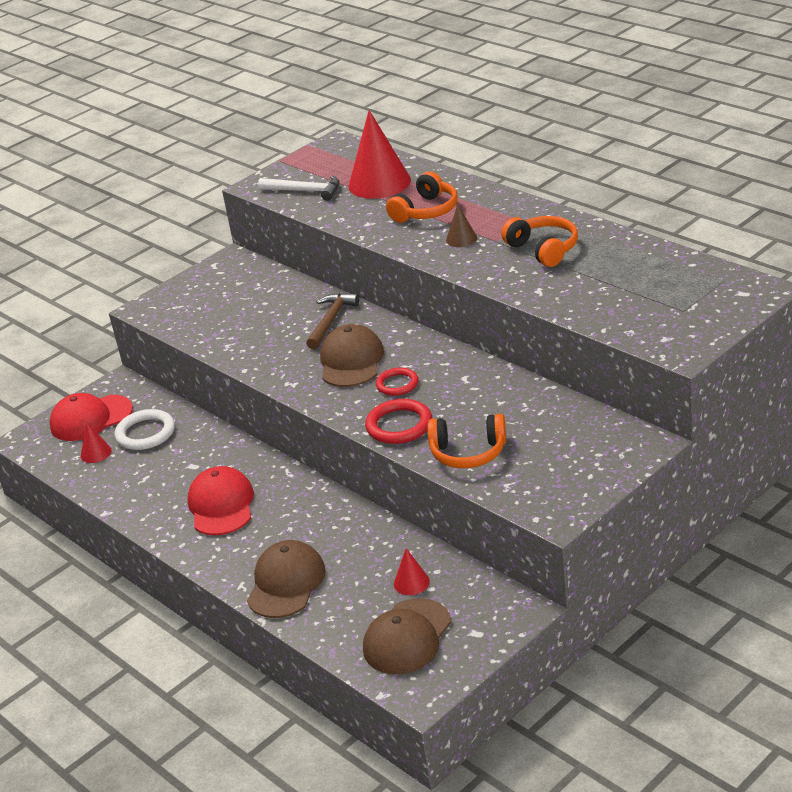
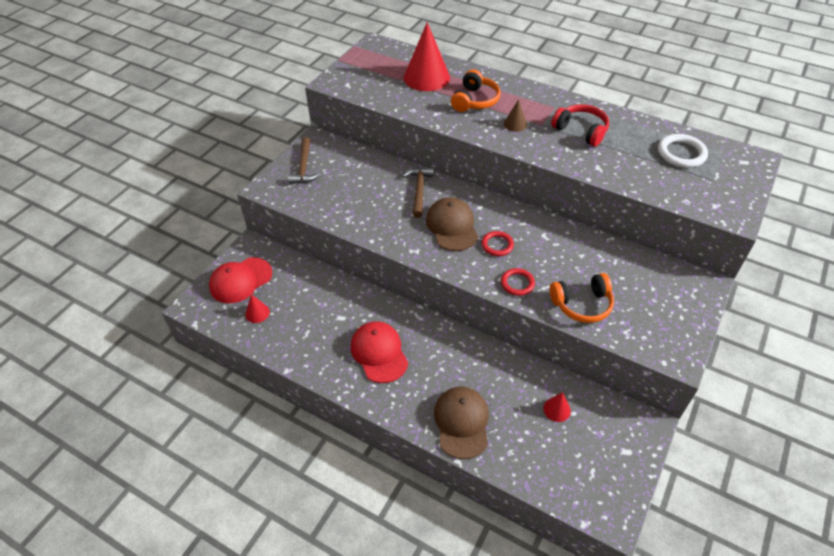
camera: 20 degrees left, 15 degrees up
(145, 433) = (291, 290): white ring -> white ring (681, 153)
(201, 288) = (304, 167): none -> brown hammer
(305, 191) = (373, 86): white hammer -> none
(399, 425) = (517, 283): red ring -> red ring, size x0.66
(407, 637) = (578, 463): brown cap -> none
(543, 249) = (581, 131): orange headphones -> red headphones

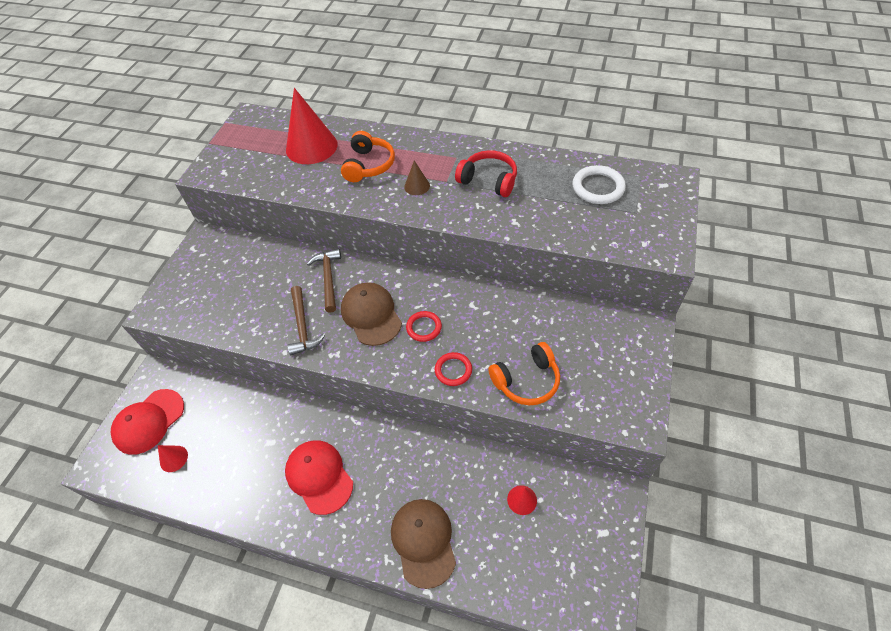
camera: 10 degrees left, 5 degrees up
(304, 167) = (195, 275): brown hammer -> brown hammer (302, 326)

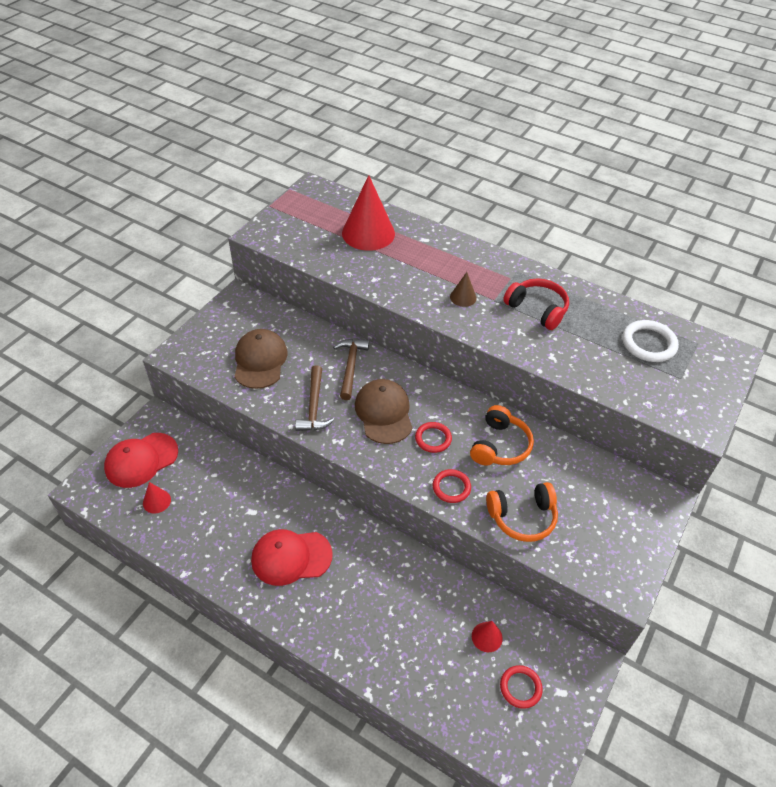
camera: 10 degrees right, 5 degrees down
(319, 476) = (291, 557): red cap -> red cap turned 75 degrees counterclockwise
(369, 165) = (420, 265): orange headphones -> orange headphones (500, 446)
(423, 542) = (377, 647): brown cap -> brown cap (260, 361)
(565, 540) = (520, 687): none -> red ring

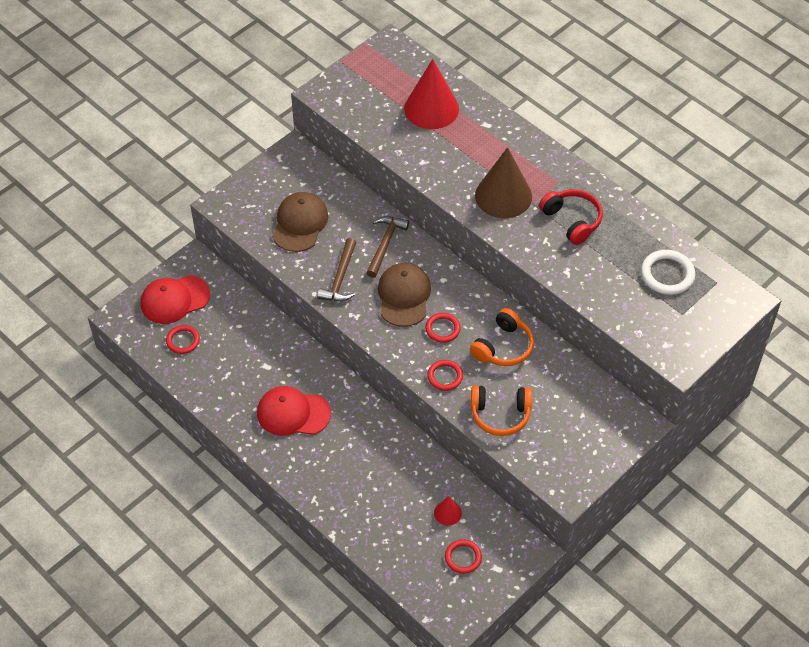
camera: 15 degrees right, 5 degrees up
(156, 501) = (183, 341): red cone -> red ring
(463, 297) = (503, 196): brown cone -> brown cone, size x2.16

